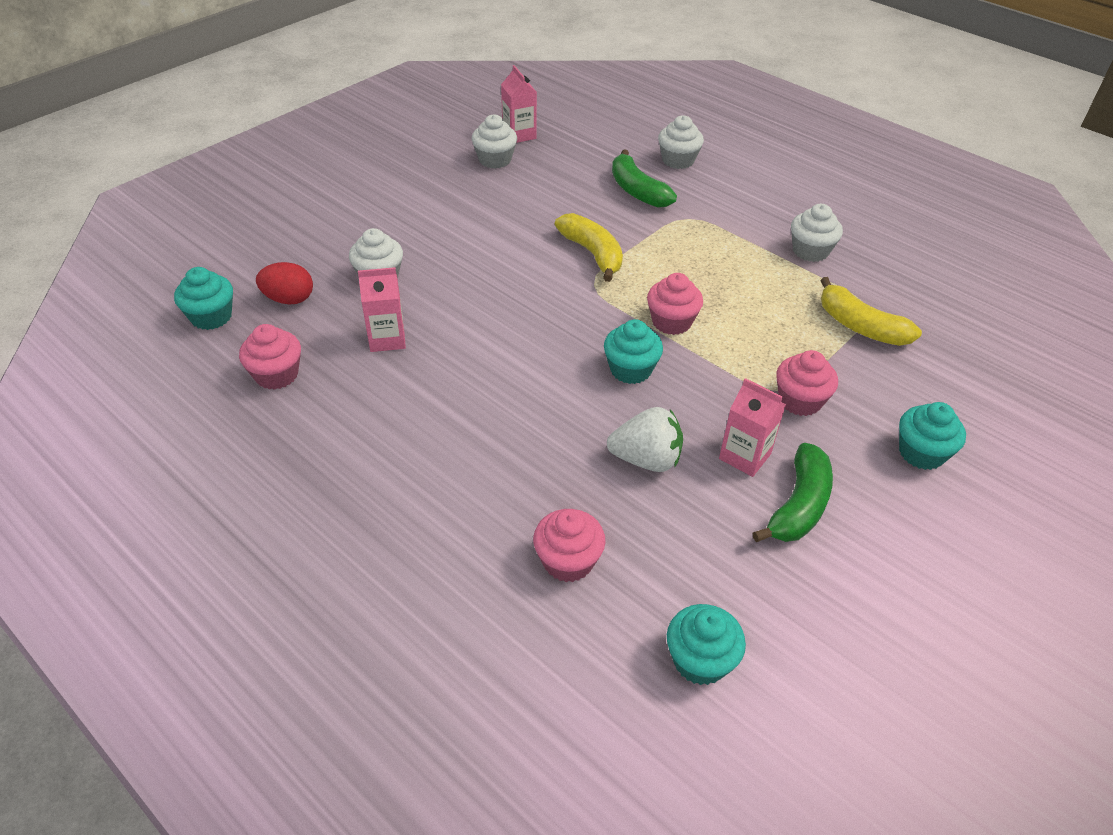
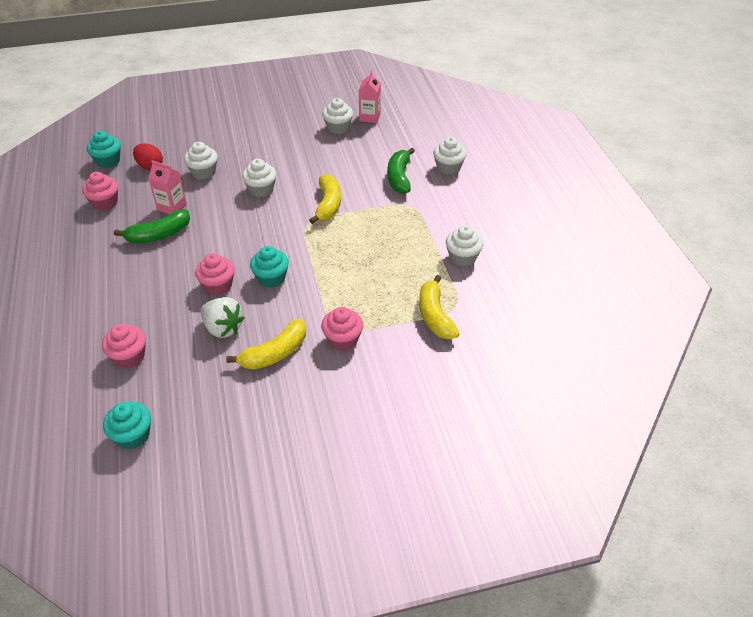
camera: 35 degrees right, 0 degrees up
(486, 268) = (261, 189): none -> white cupcake
(671, 322) = (325, 262): pink cupcake -> pink cupcake (218, 285)
(745, 456) = (275, 353): pink carton -> yellow banana
(798, 505) = (271, 393): green banana -> green banana (159, 235)
(921, 453) = (376, 403): turquoise cupcake -> none

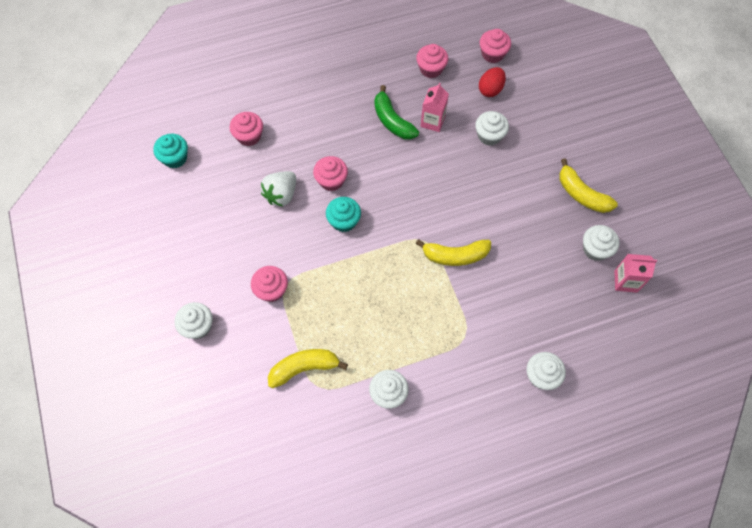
camera: 85 degrees right, 20 degrees up
(108, 161) = (492, 54): turquoise cupcake -> pink cupcake
(261, 189) = (470, 191): white cupcake -> white cupcake (198, 326)
(275, 353) = (255, 238): yellow banana -> yellow banana (582, 194)
(399, 177) = (513, 322): green banana -> none

